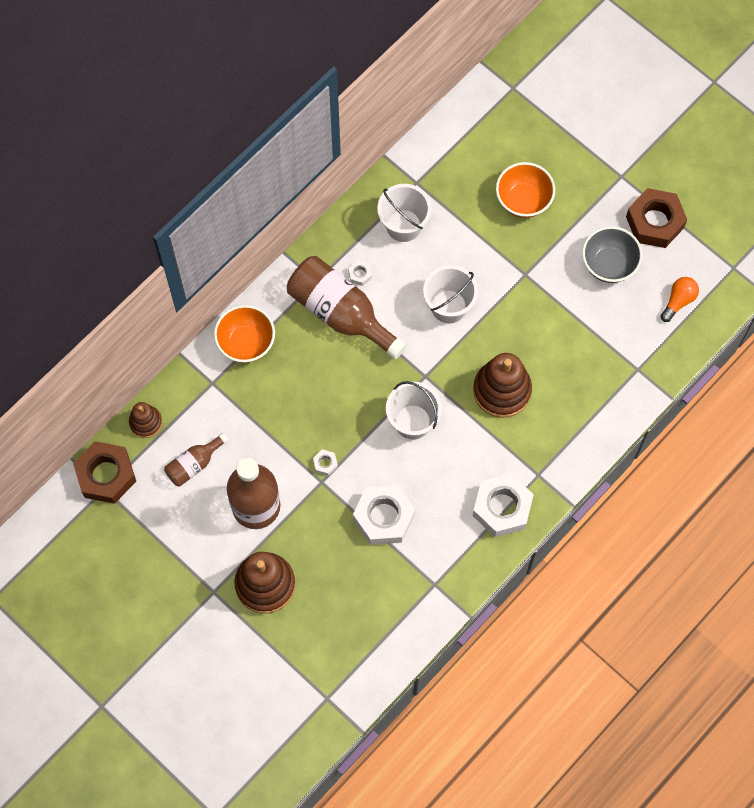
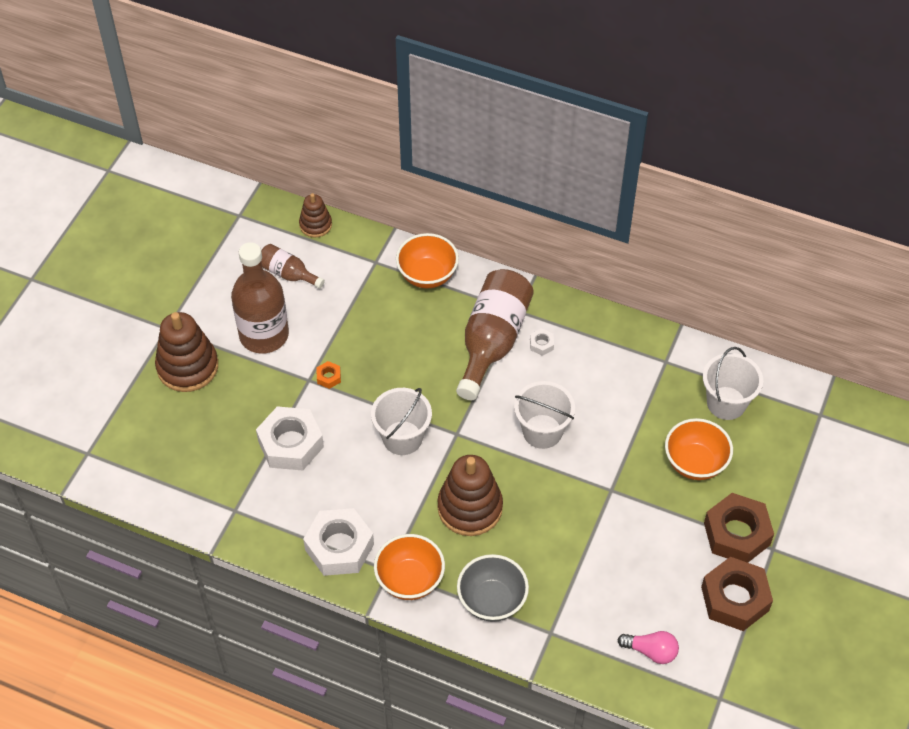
camera: 70 degrees right, 15 degrees down
(106, 475) = (253, 212): brown nut -> brown nut (737, 533)
(325, 463) = (329, 377): white nut -> orange nut
(403, 225) = (612, 365): white bucket -> white bucket (726, 403)
(553, 461) = (410, 580): none -> orange bowl
(609, 264) = (661, 567): grey bowl -> grey bowl (492, 600)
(678, 301) = (651, 651): orange light bulb -> pink light bulb

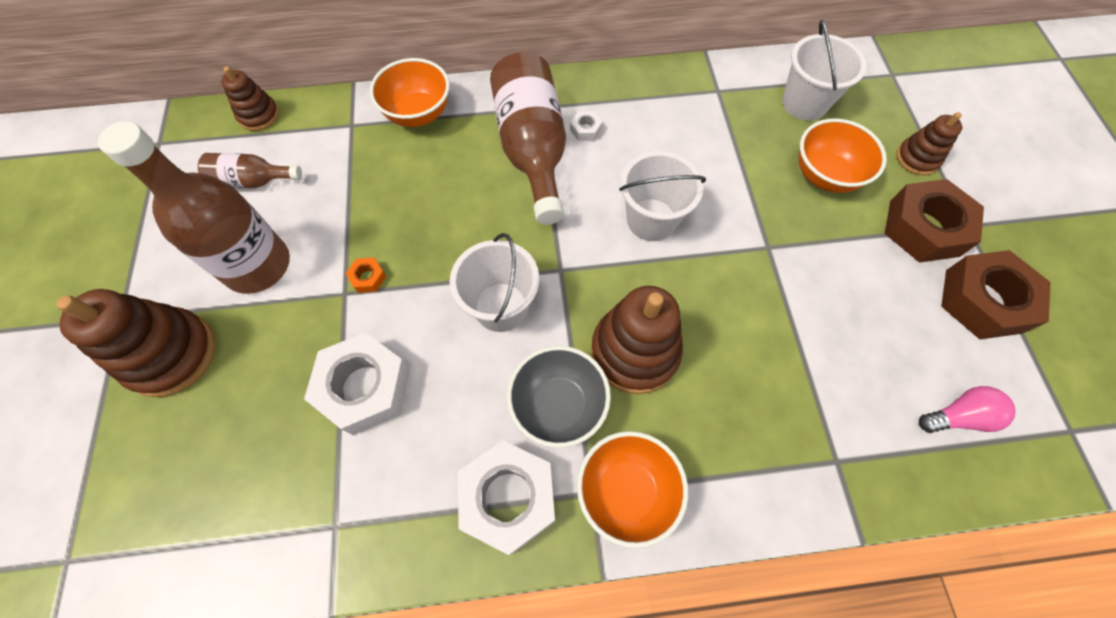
camera: 30 degrees left, 10 degrees up
(492, 600) = (742, 460): grey bowl -> grey bowl (558, 405)
(778, 485) = (917, 158): none -> brown stacking toy

